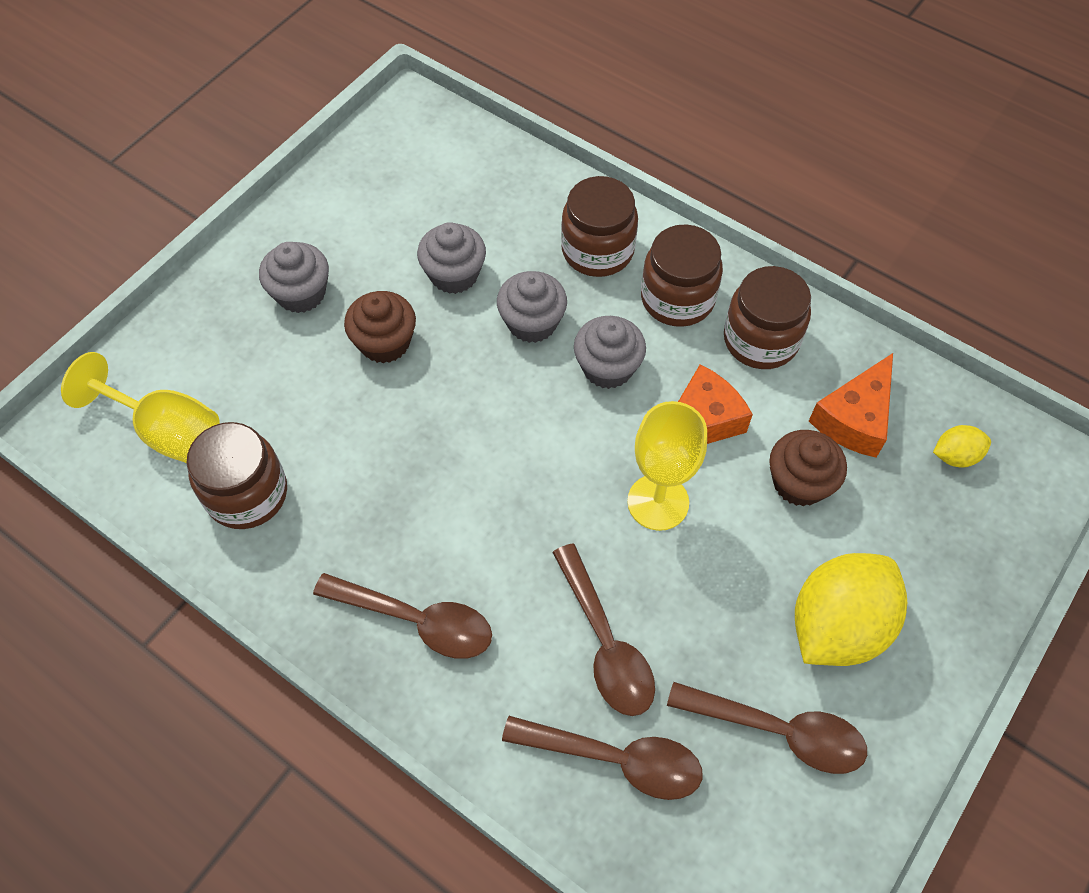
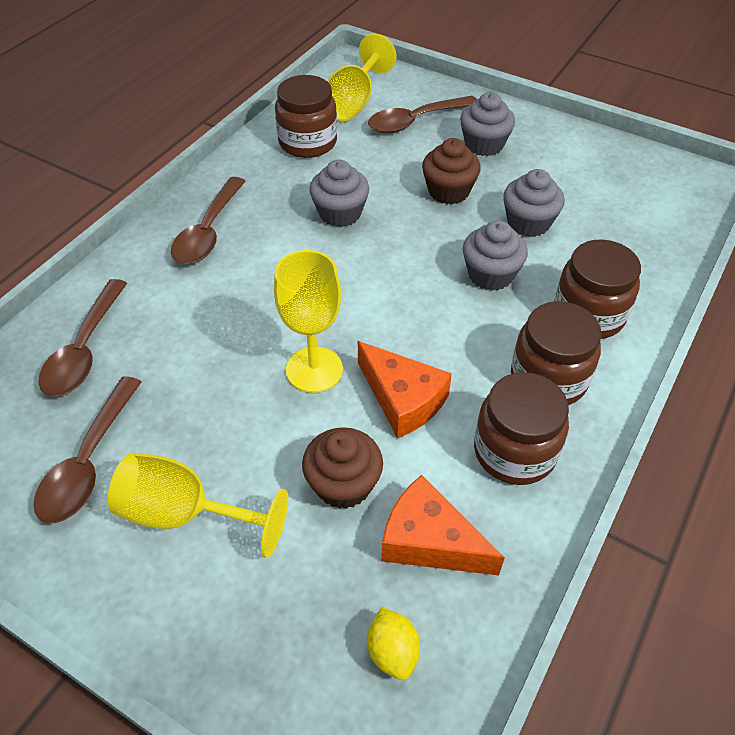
camera: 85 degrees right, 10 degrees down
(605, 643) = (181, 339): brown spoon -> brown spoon (415, 121)
(607, 367) = (453, 328): grey cupcake -> grey cupcake (340, 213)
(837, 625) = (185, 514): yellow lemon -> yellow goblet

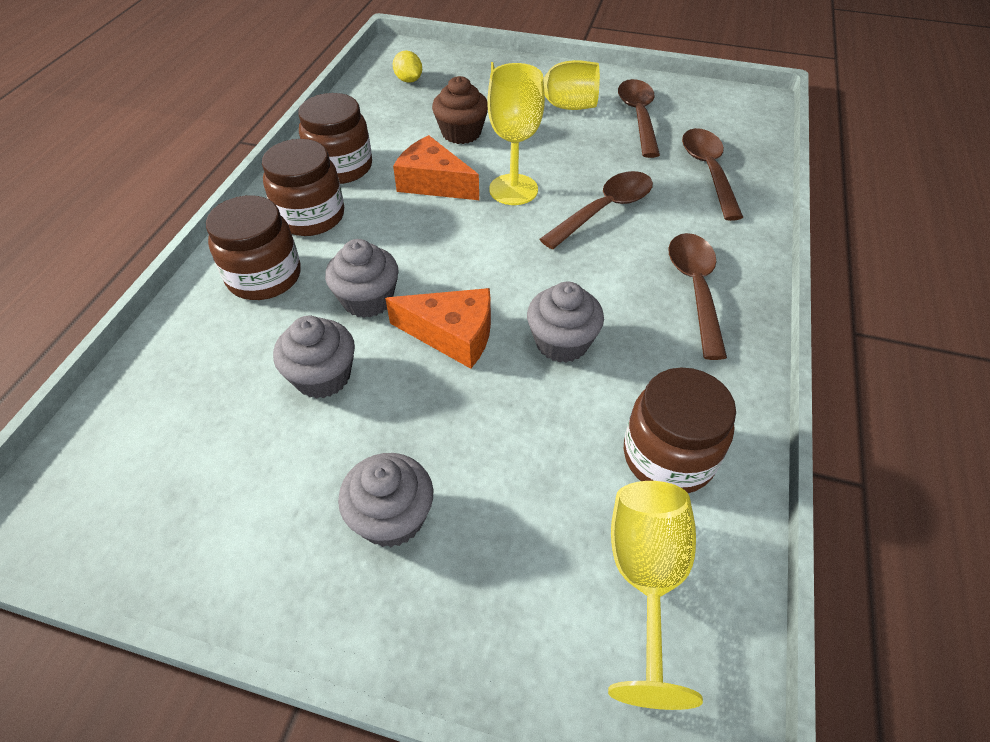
camera: 165 degrees right, 0 degrees up
(415, 121) = (519, 551): brown spoon -> brown spoon (604, 210)
(429, 541) = (396, 118): orange cheese -> orange cheese (452, 335)
(448, 191) = (433, 406): brown cupcake -> none

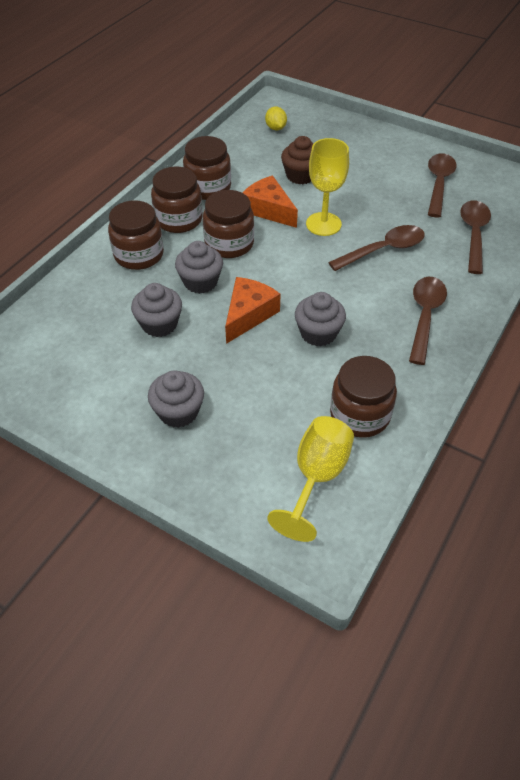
camera: 15 degrees right, 0 degrees up
(393, 238) = (229, 244): none -> brown jar
(452, 335) = (248, 314): orange cheese -> orange cheese turned 90 degrees counterclockwise
(556, 106) = (379, 165): yellow goblet -> none

